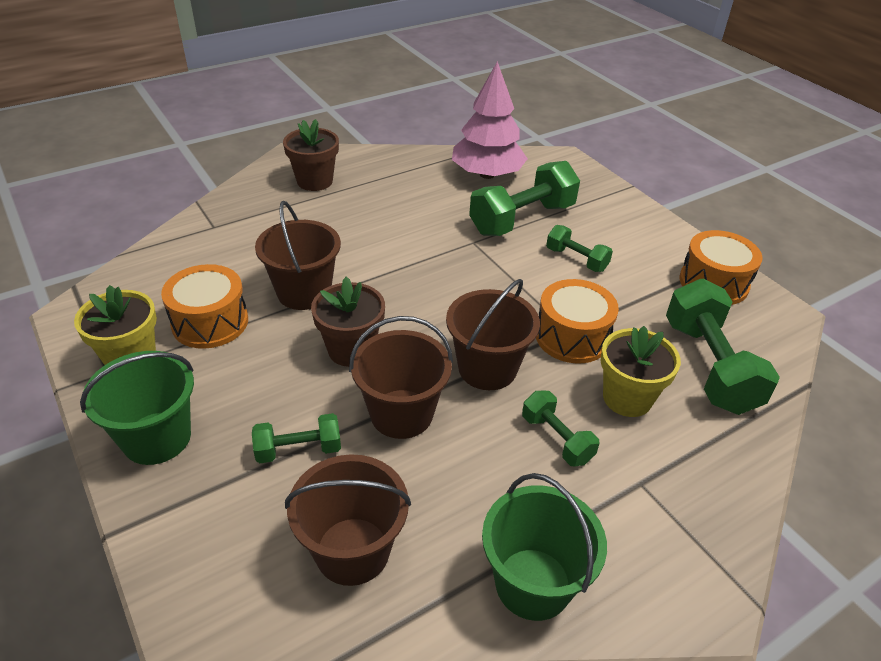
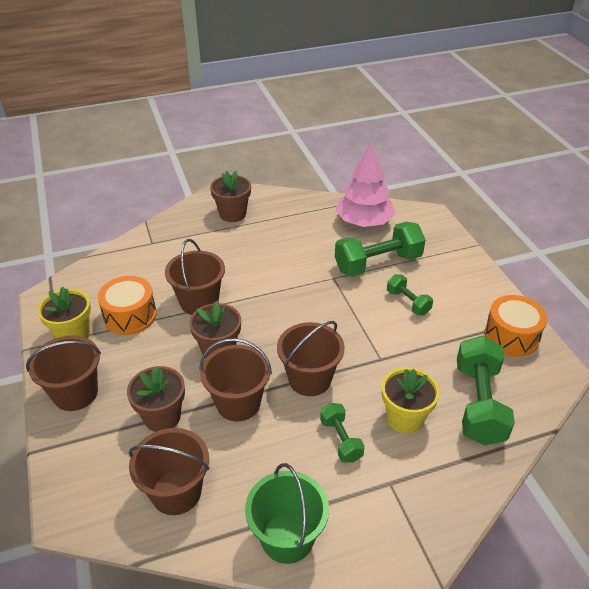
camera: 15 degrees right, 0 degrees up
(157, 438) = (75, 393): green bucket -> brown bucket
(298, 450) = (162, 417): green dumbbell -> brown flower pot
(572, 337) = (381, 364): orange drum -> none

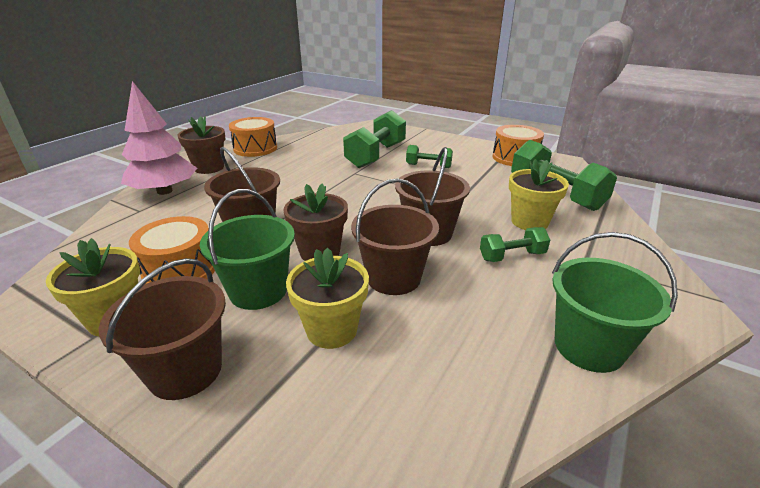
camera: 40 degrees left, 10 degrees down
(154, 361) = (258, 291): none -> green bucket
(162, 417) = (331, 330): brown flower pot -> yellow flower pot
(176, 492) = (440, 384): brown bucket -> none
(288, 203) = (255, 148): none -> orange drum
(341, 440) = (512, 256): green dumbbell -> green dumbbell turned 45 degrees counterclockwise
(364, 222) = (333, 140): pink tree -> pink tree (164, 191)

